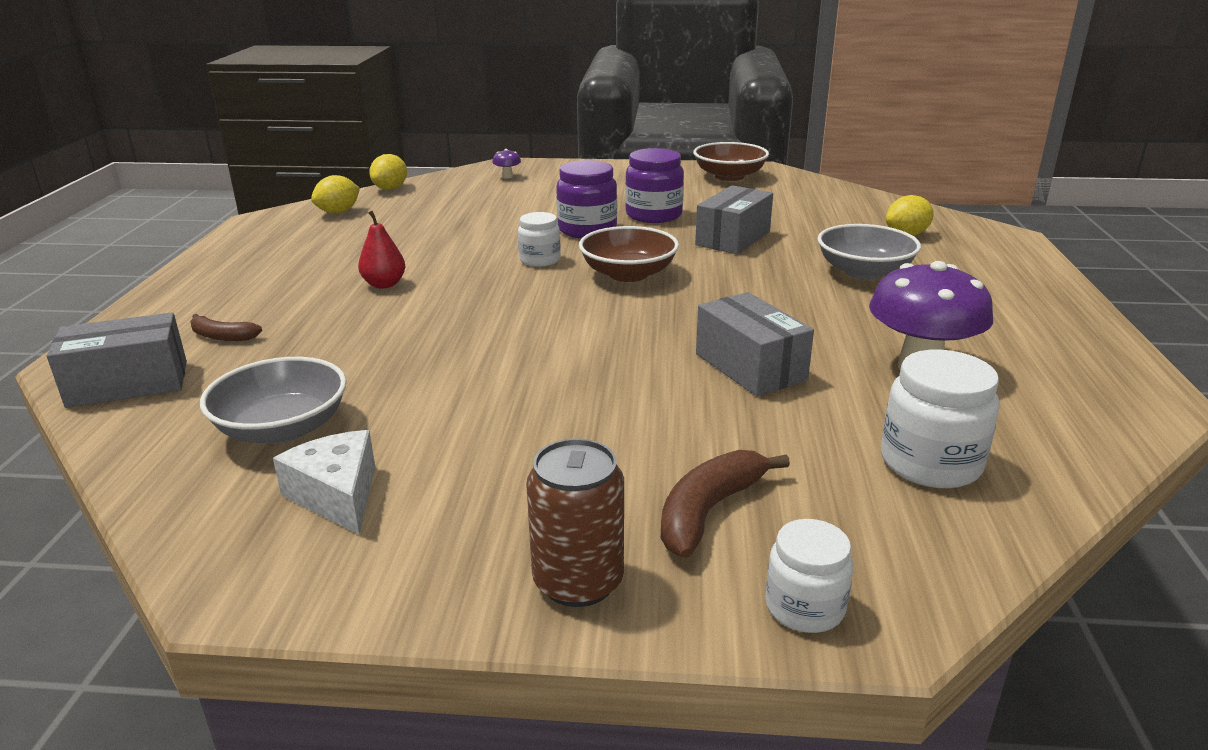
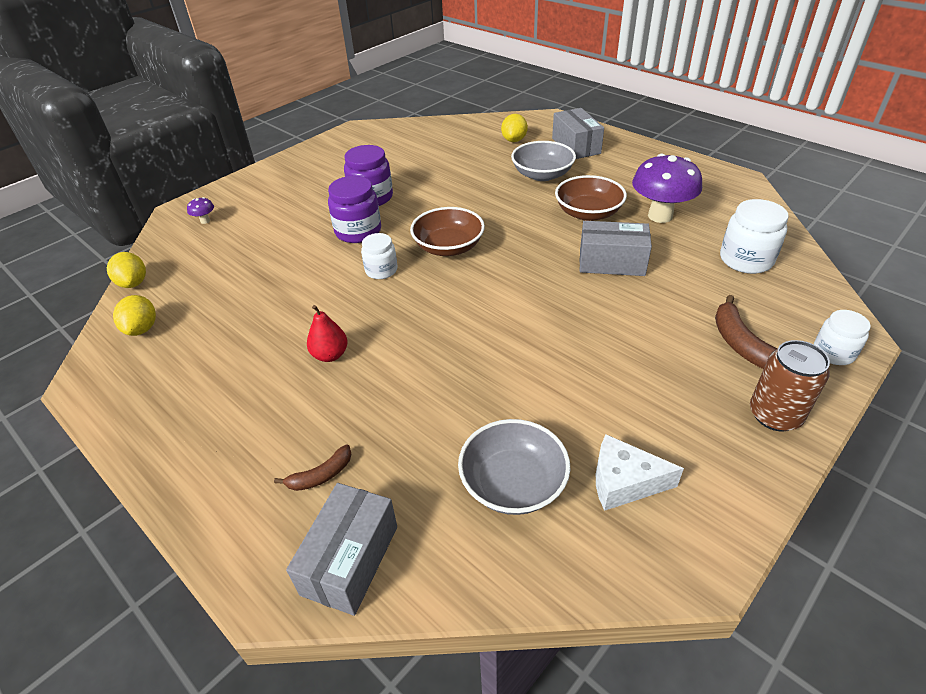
camera: 50 degrees left, 15 degrees up
(729, 176) = (351, 144): brown bowl -> brown bowl (588, 213)
(733, 238) = (446, 189): grey box -> grey box (576, 146)

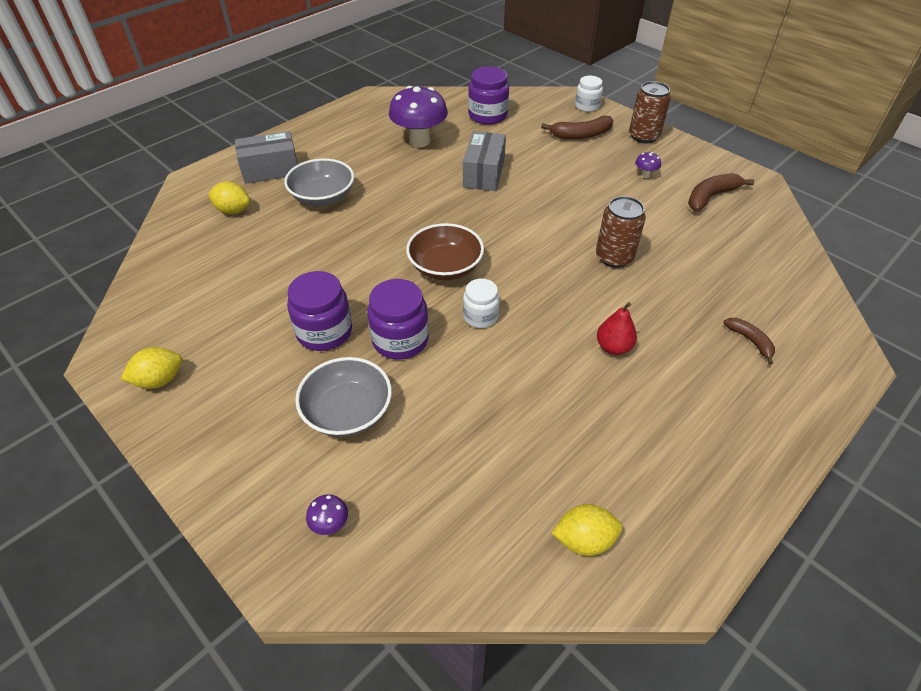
camera: 90 degrees left, 5 degrees up
(133, 283) = (485, 586): yellow lemon -> yellow lemon (159, 380)
(350, 560) = (813, 319): grey box -> none
(470, 363) = (614, 257): none -> brown can
(513, 483) = (726, 242): grey bowl -> grey bowl (348, 411)
(588, 213) = (405, 177): brown bowl -> none
(624, 482) = (711, 197): white cheese -> brown banana
(659, 407) = (645, 175): none -> purple mushroom
(746, 260) = (487, 115): white jar -> purple jar

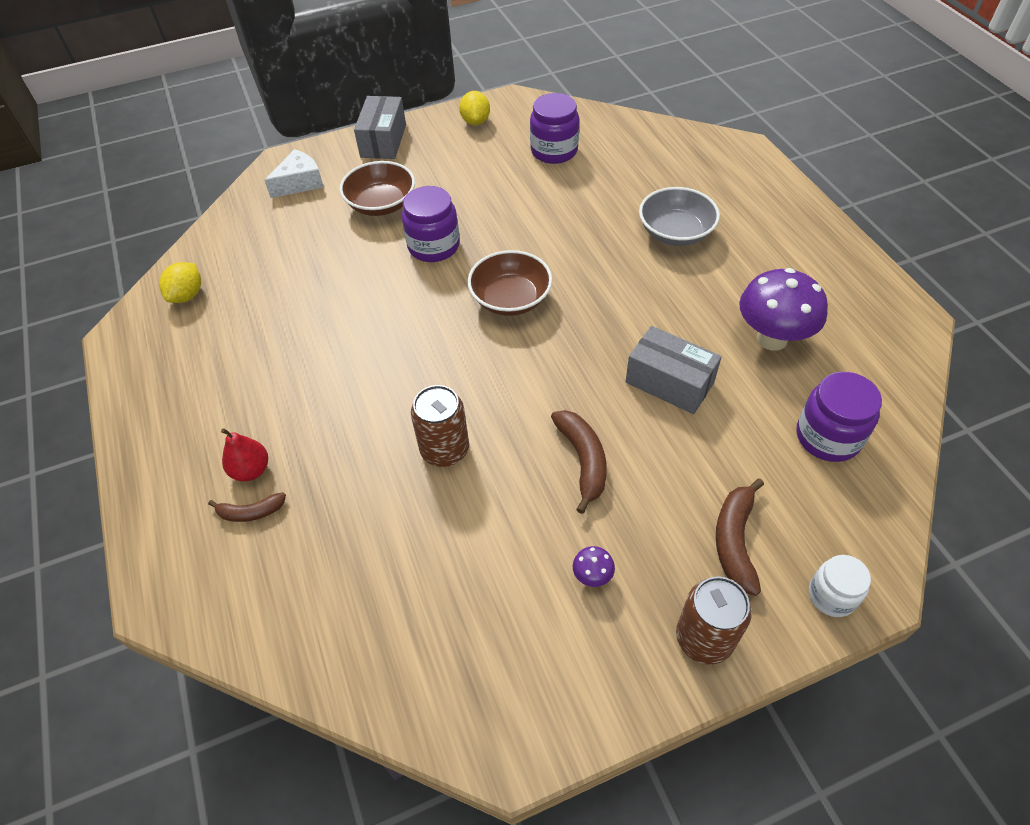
camera: 115 degrees right, 5 degrees up
(233, 210) = (677, 170): yellow lemon -> none
(271, 170) = (745, 201): grey box -> grey box (383, 141)
(324, 332) = (472, 204): purple jar -> purple jar (554, 151)
(330, 525) = (299, 182): purple mushroom -> white cheese
(348, 411) = (381, 204): grey bowl -> brown bowl
(480, 316) = (427, 305): white jar -> none
(613, 347) = (326, 388): red pear -> red pear (251, 470)
(711, 197) = (501, 639): brown banana -> brown banana (583, 461)

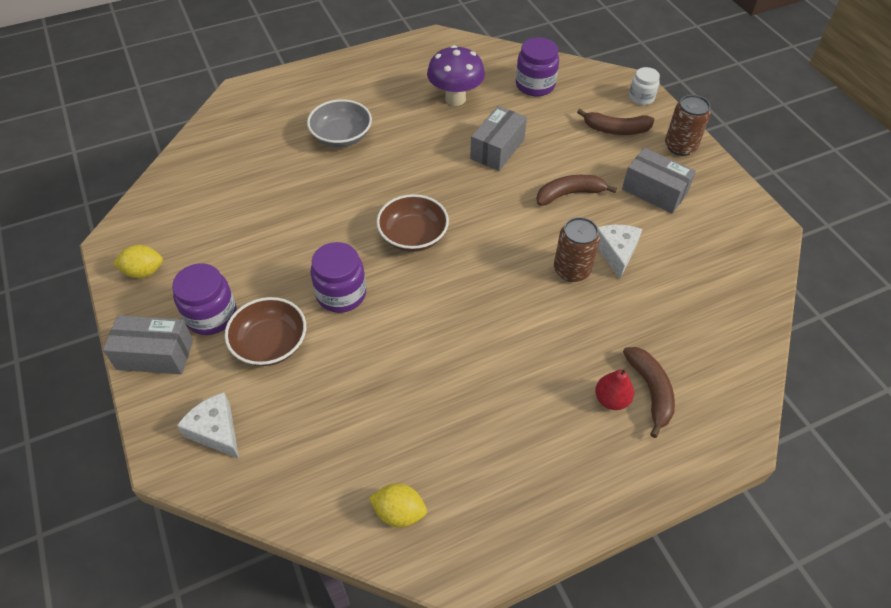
camera: 95 degrees left, 0 degrees up
(251, 512) = (650, 391): brown banana -> brown banana, size x1.60
(470, 505) = (616, 252): none -> white cheese
(554, 151) = (213, 209): purple jar -> purple jar (211, 315)
(592, 576) = (654, 191): purple mushroom -> grey box

